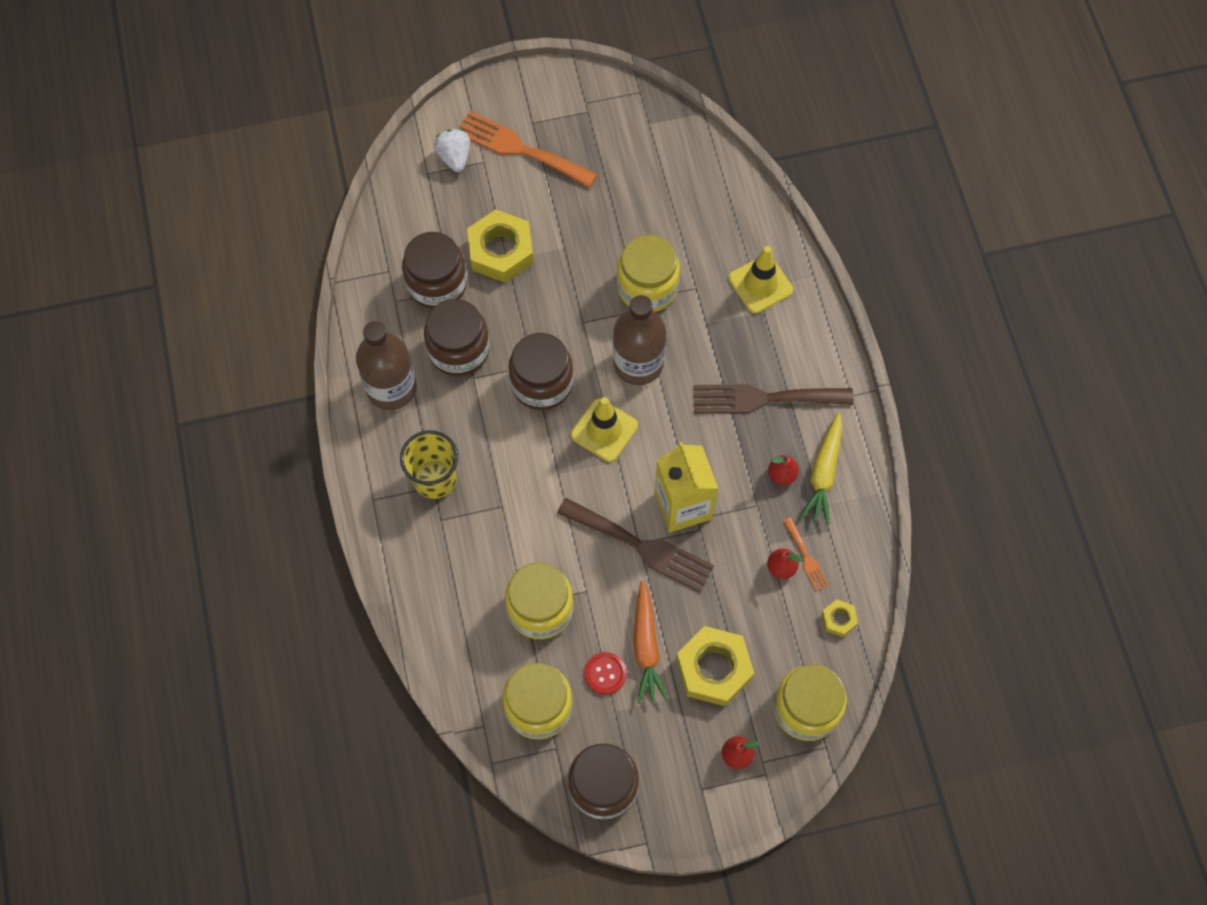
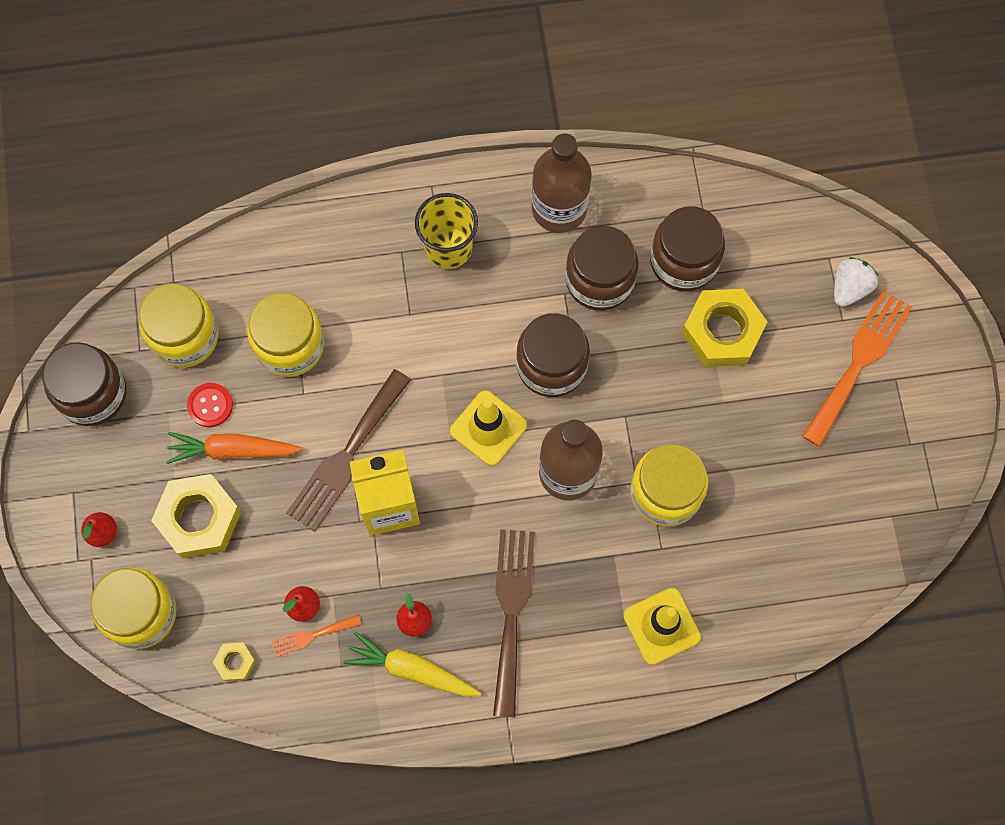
camera: 95 degrees right, 5 degrees up
(454, 157) = (849, 288): white strawberry -> white strawberry turned 45 degrees counterclockwise

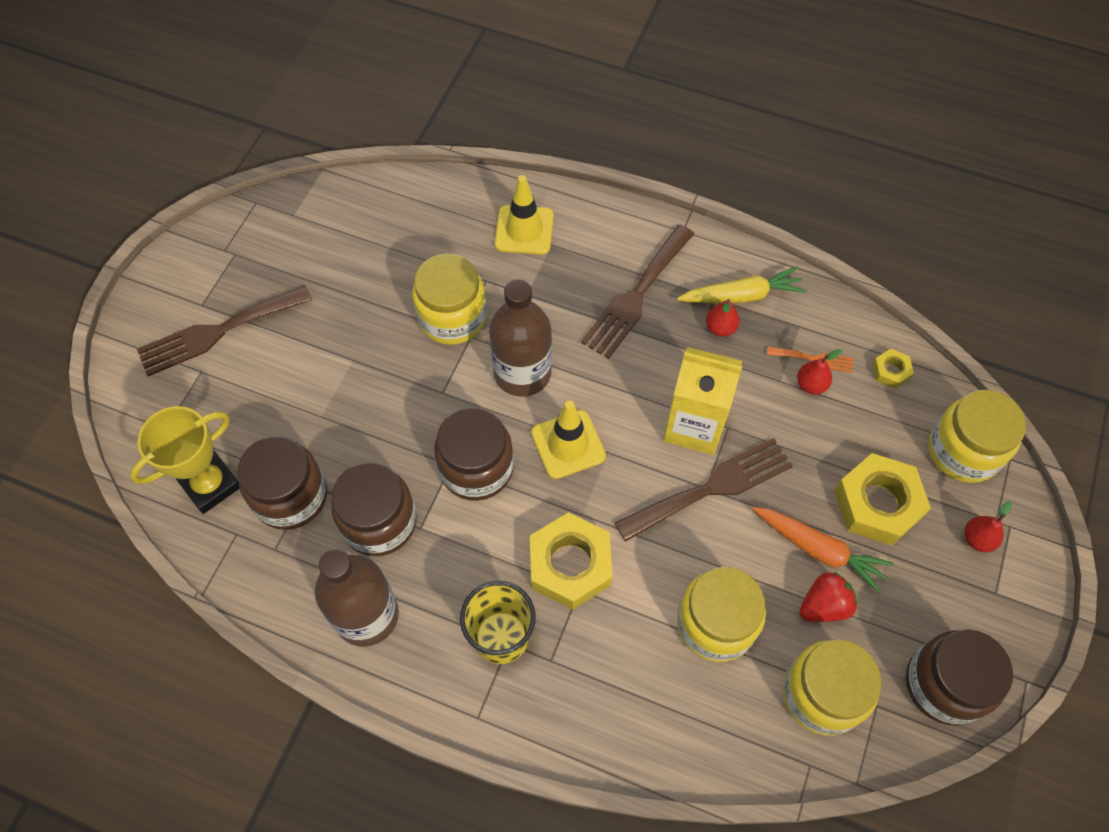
camera: 150 degrees left, 10 degrees down
(210, 405) = (824, 605): red button -> red strawberry
(411, 669) = (742, 296): yellow carrot -> yellow carrot turned 60 degrees counterclockwise
(722, 332) = (307, 416): yellow nut -> yellow nut (570, 565)
(754, 235) = (210, 484): none -> yellow trophy
(849, 288) = (171, 393): white strawberry -> none
(858, 362) = (218, 332): orange fork -> brown fork

